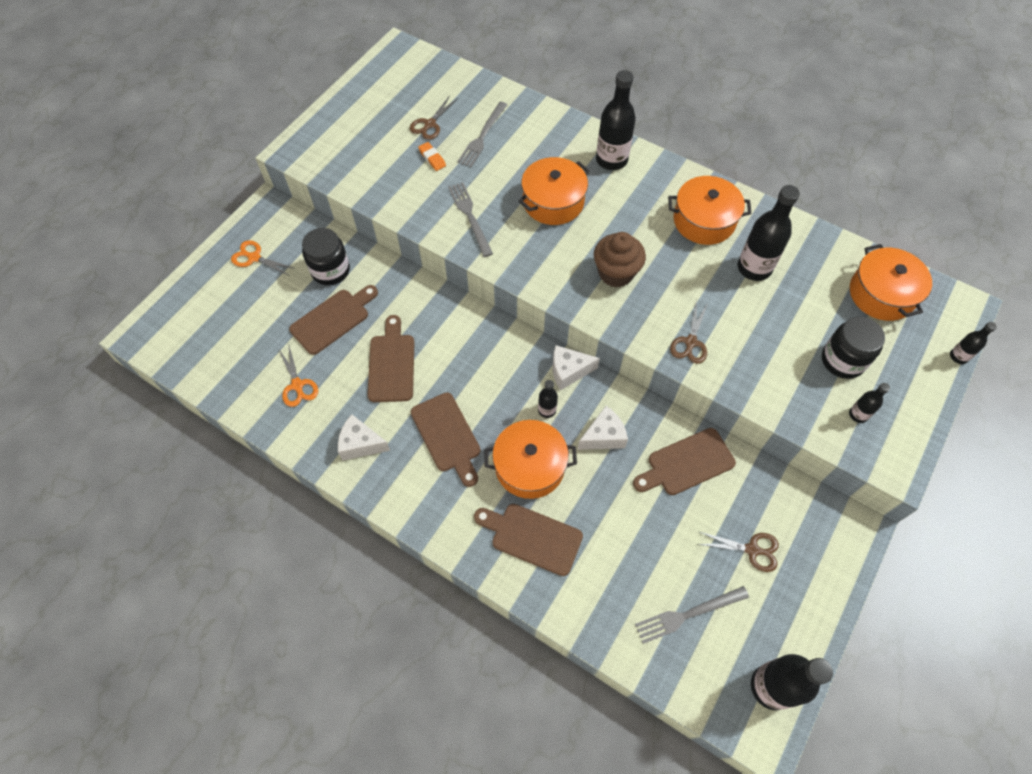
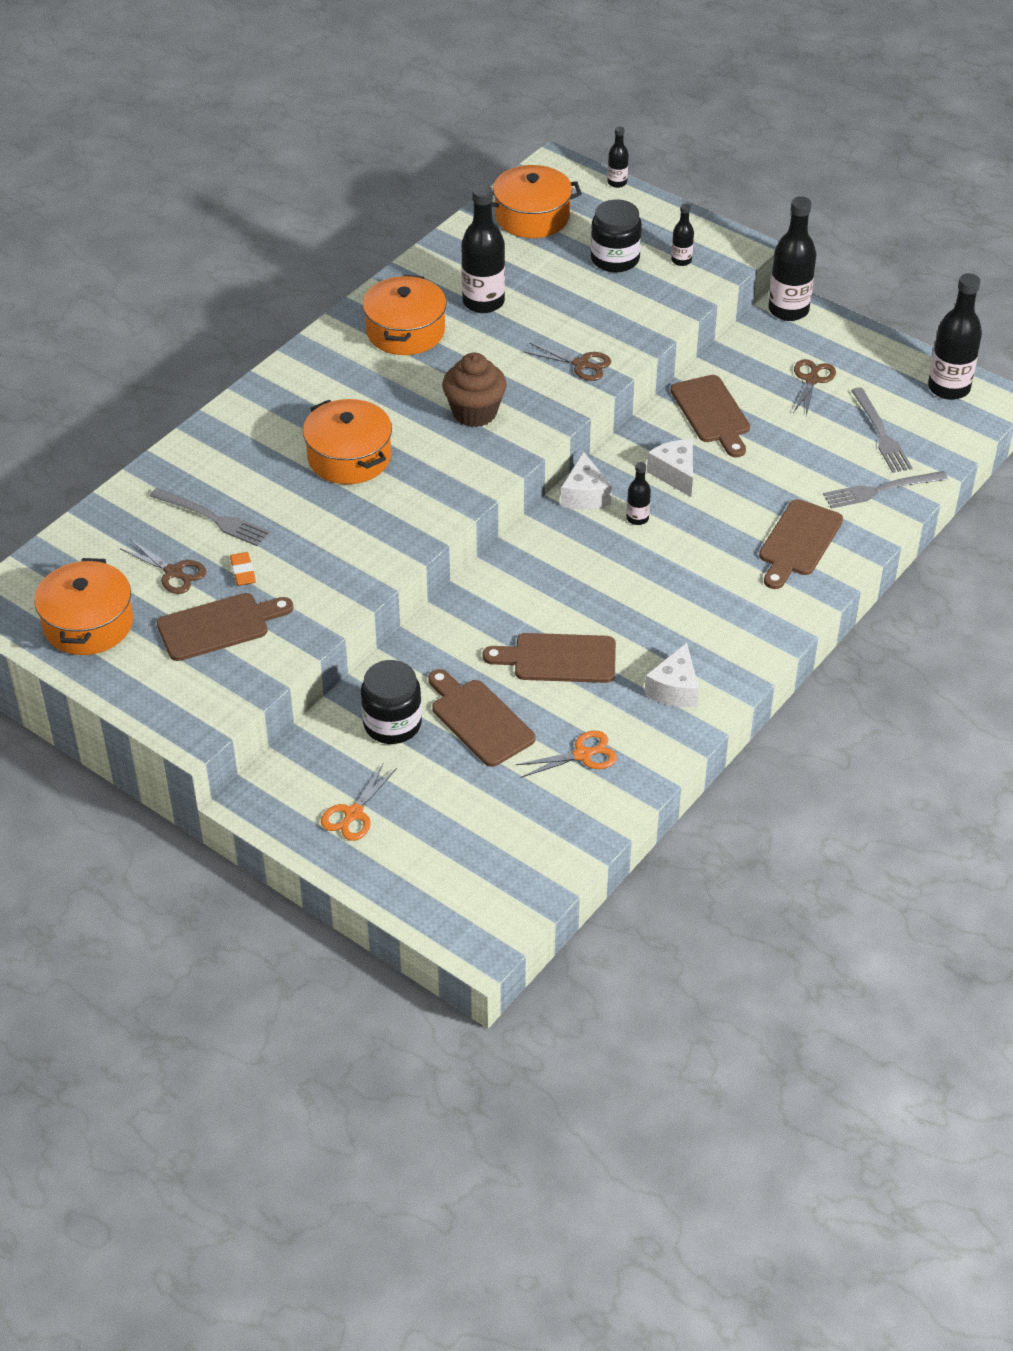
camera: 85 degrees left, 15 degrees down
(432, 158) = (243, 572): orange eraser -> orange eraser turned 75 degrees counterclockwise
(447, 435) = (667, 608): brown cutting board -> brown cutting board (218, 626)
(470, 216) = (359, 537): grey fork -> grey fork (881, 490)
(530, 466) = (711, 538): orange pot -> orange pot (88, 624)
(611, 160) = (287, 398): black bottle -> black bottle (788, 310)

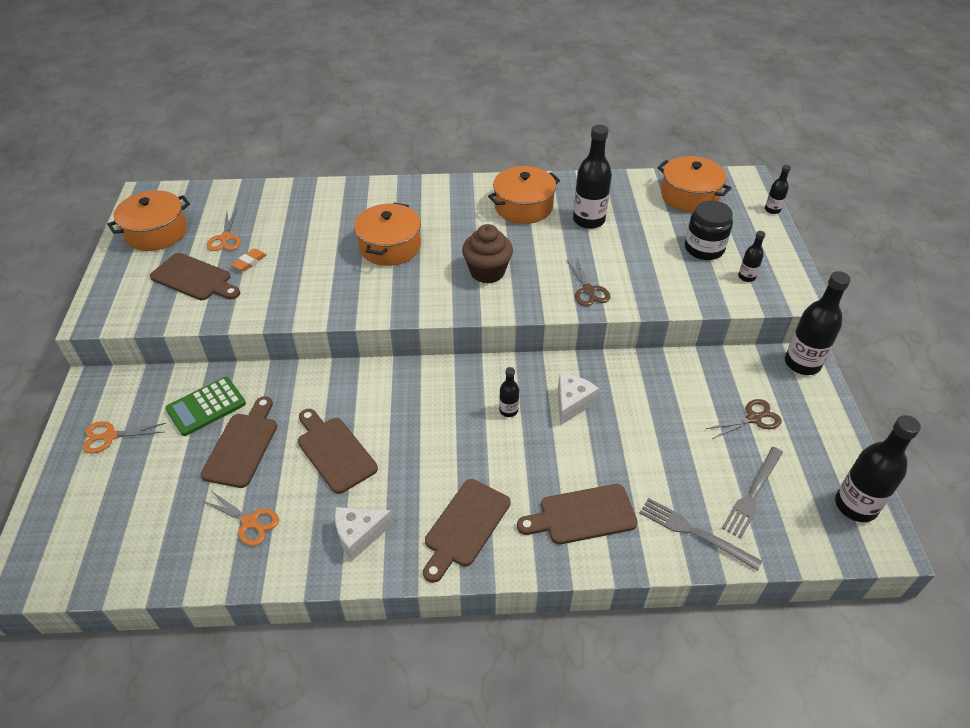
camera: 50 degrees right, 0 degrees up
(173, 572) = (225, 238): brown scissors -> orange scissors
(213, 518) = (284, 227): grey fork -> none
(392, 724) = (206, 406): black jar -> green calculator
(584, 495) = (501, 372): white cheese -> none
(712, 413) = (653, 386): brown cutting board -> brown cutting board (465, 526)

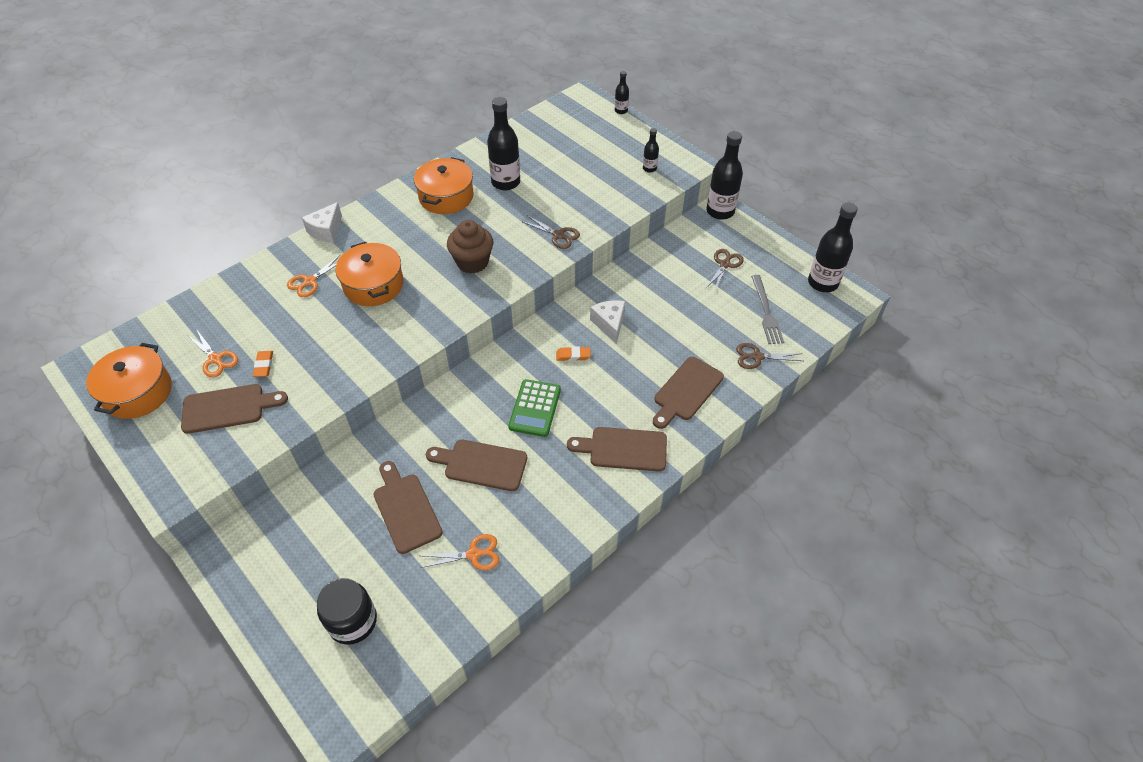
camera: 40 degrees left, 5 degrees up
(110, 436) = (282, 580): orange scissors -> orange scissors (310, 281)
(206, 406) = (340, 503): green calculator -> green calculator (535, 408)
(359, 535) = (561, 505): white cheese -> white cheese (326, 231)
(465, 526) = (623, 449): brown cutting board -> brown cutting board turned 105 degrees clockwise
(508, 410) = (573, 355): black bottle -> orange eraser
(689, 196) = (557, 127): orange pot -> none
(694, 532) = (757, 357): grey fork -> brown scissors
(704, 248) = (604, 162): black jar -> black jar (352, 621)

